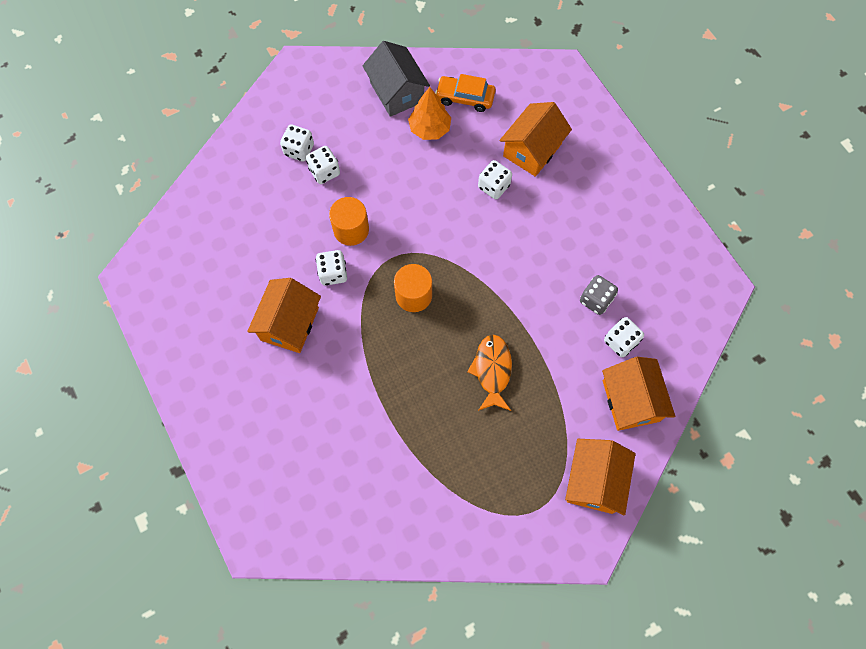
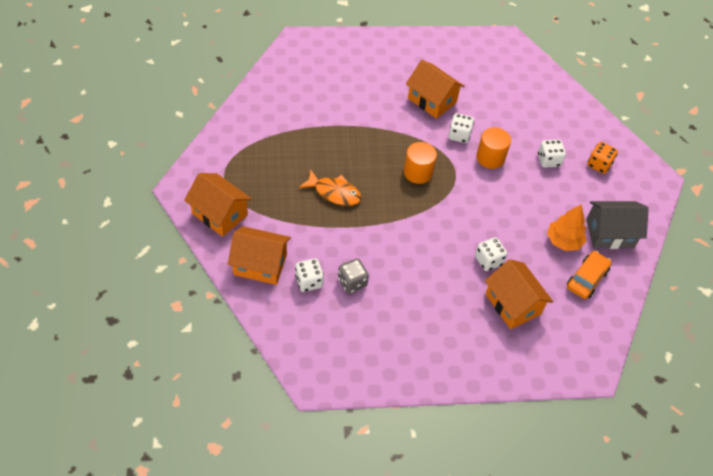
camera: 110 degrees right, 15 degrees down
(299, 150) = (575, 153): white dice -> none
(305, 123) = (599, 164): none -> orange dice

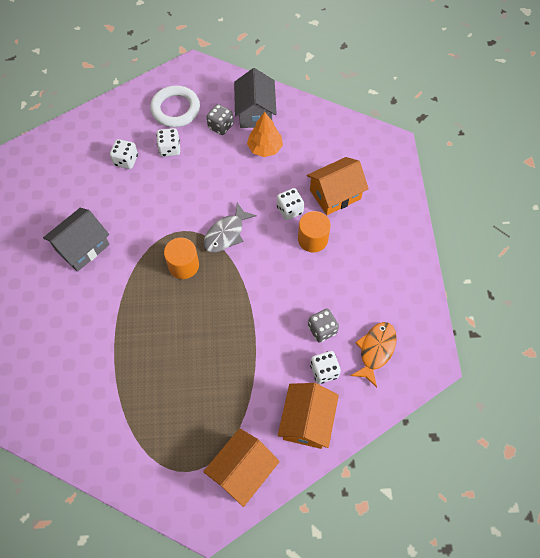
camera: 85 degrees left, 10 degrees up
(334, 193) = (211, 348): orange fish -> orange fish (375, 351)
(432, 100) = (82, 247): orange house -> grey house
(455, 205) = (226, 233): none -> grey fish
(459, 135) = (134, 224): white dice -> white dice (126, 160)
(490, 157) = (165, 198): orange cylinder -> orange cylinder (312, 239)
(585, 202) = (220, 126): none -> grey dice
(587, 279) = (304, 136): orange car -> none
(599, 164) = (175, 109): orange dice -> white ring

